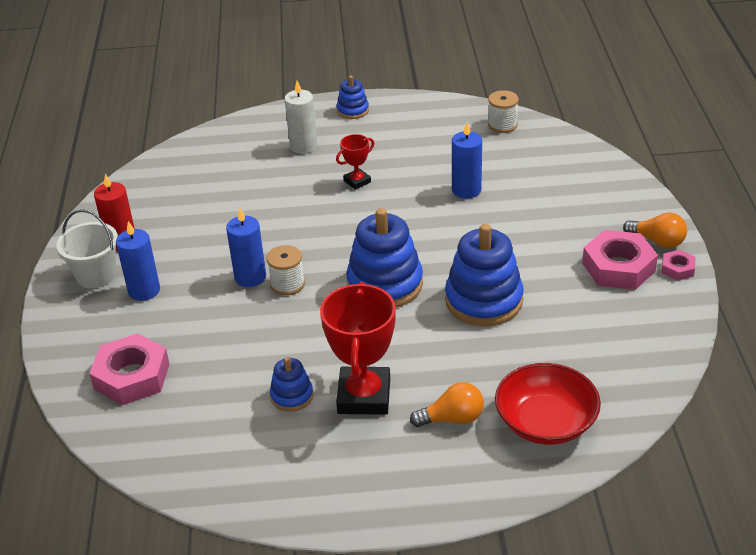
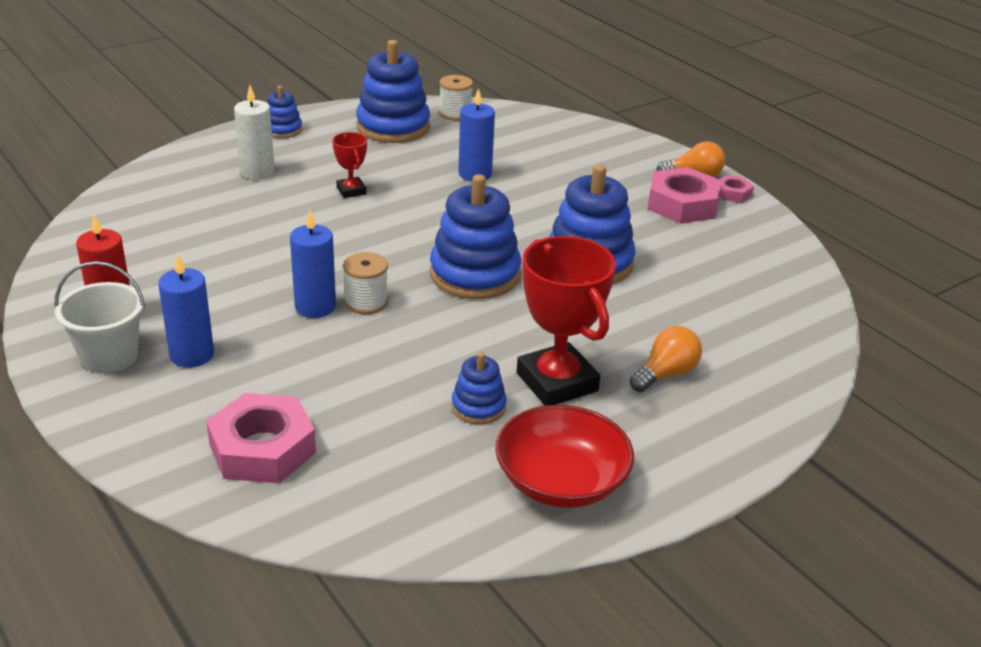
camera: 35 degrees left, 5 degrees down
(357, 181) = (351, 191): red trophy -> red trophy turned 45 degrees counterclockwise
(440, 127) = (393, 127): none -> blue stacking toy
(545, 422) = (753, 349): red bowl -> red bowl (561, 481)

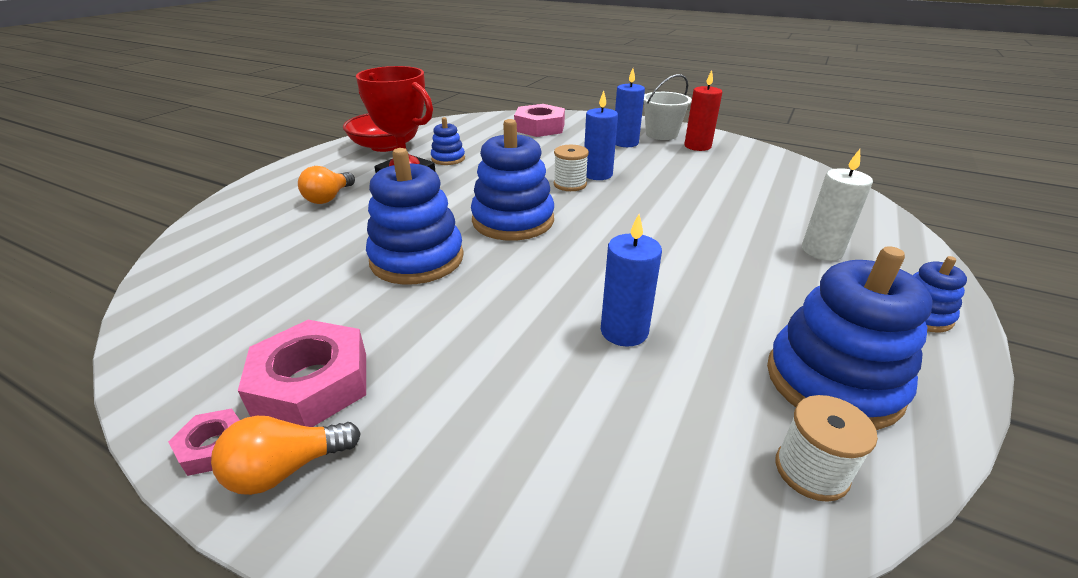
camera: 155 degrees right, 0 degrees up
(351, 191) = (712, 260): red trophy -> none

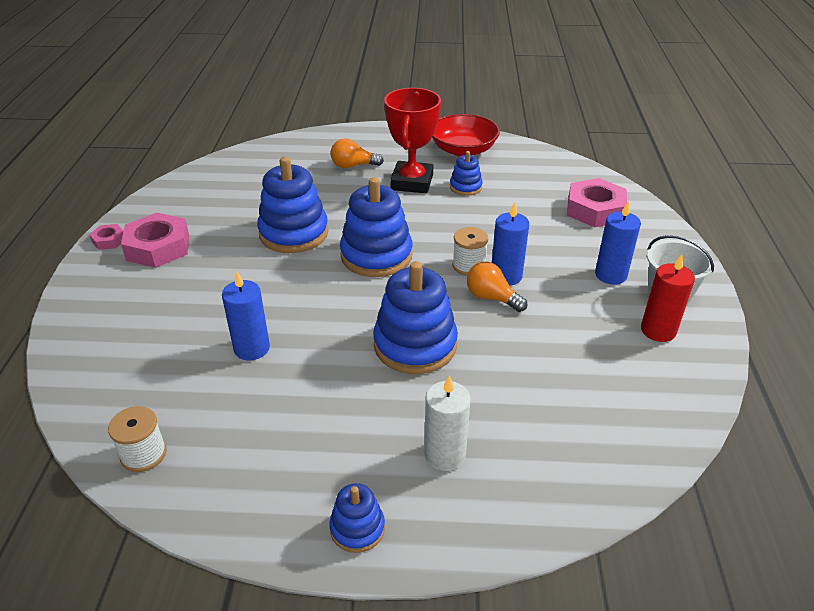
camera: 65 degrees right, 5 degrees up
(286, 469) = (101, 266): orange light bulb -> orange light bulb (491, 298)
(832, 382) = (234, 464): blue stacking toy -> blue stacking toy (415, 345)

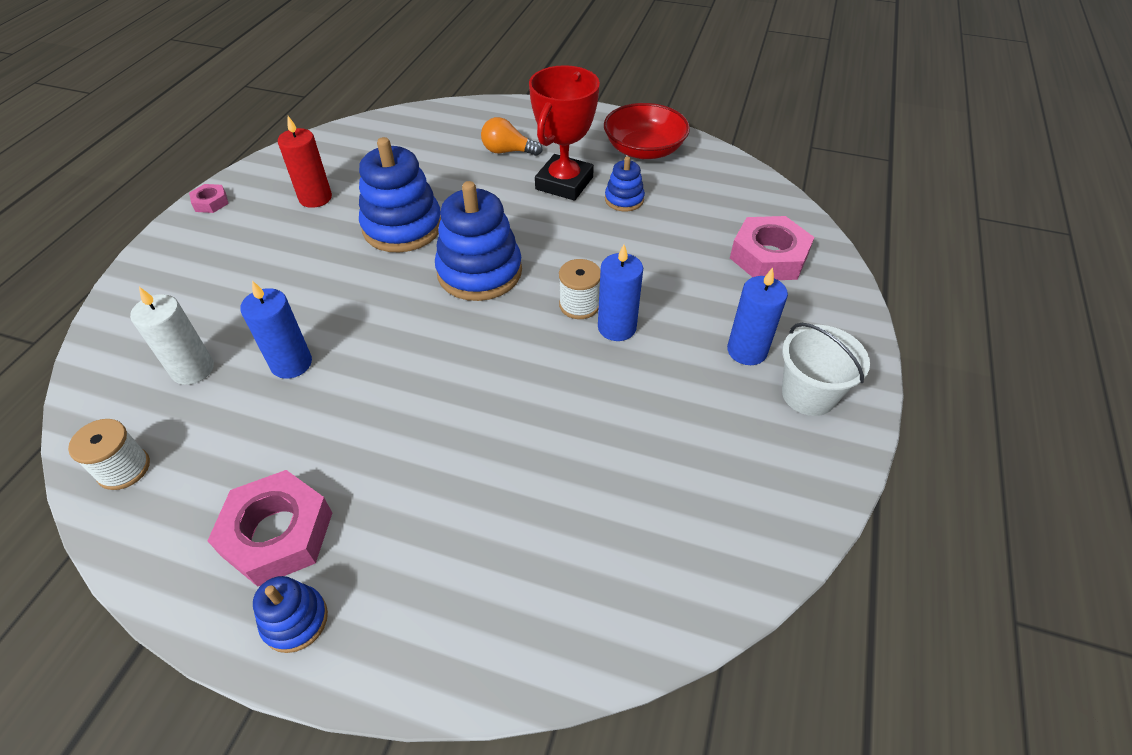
camera: 15 degrees right, 10 degrees up
(158, 247) = (255, 219): pink nut -> pink nut (277, 533)
(415, 345) = (469, 397): blue stacking toy -> none
(444, 454) = (435, 550): white candle -> white candle (193, 369)
(491, 298) = (586, 353): orange light bulb -> none
(658, 330) = (771, 441): red candle -> red candle (315, 198)

